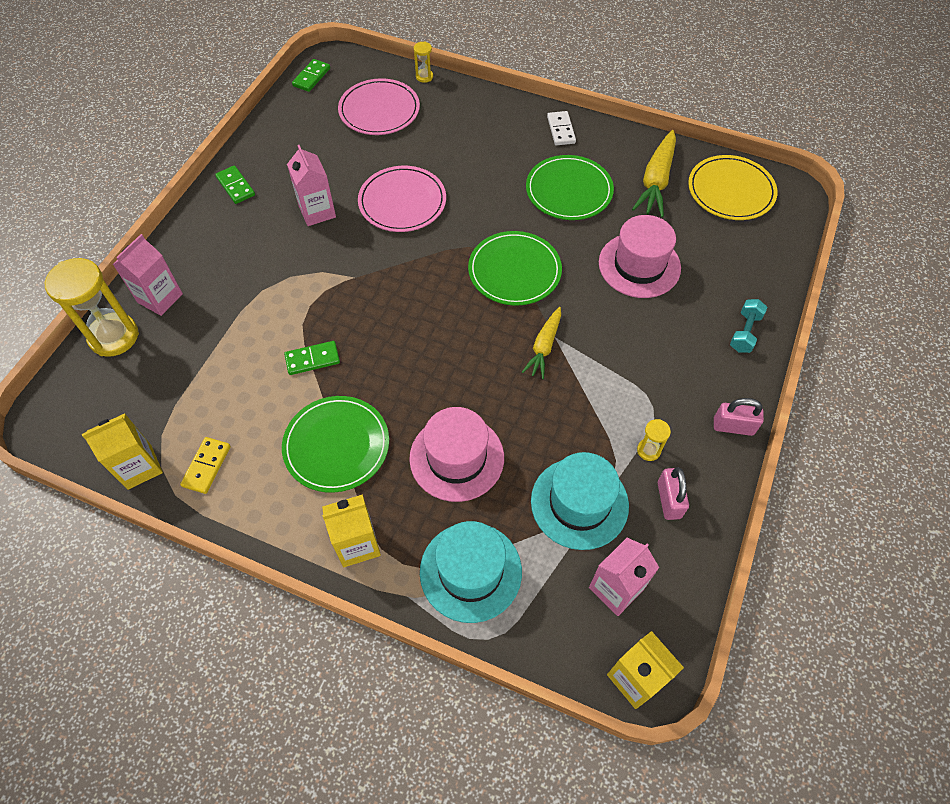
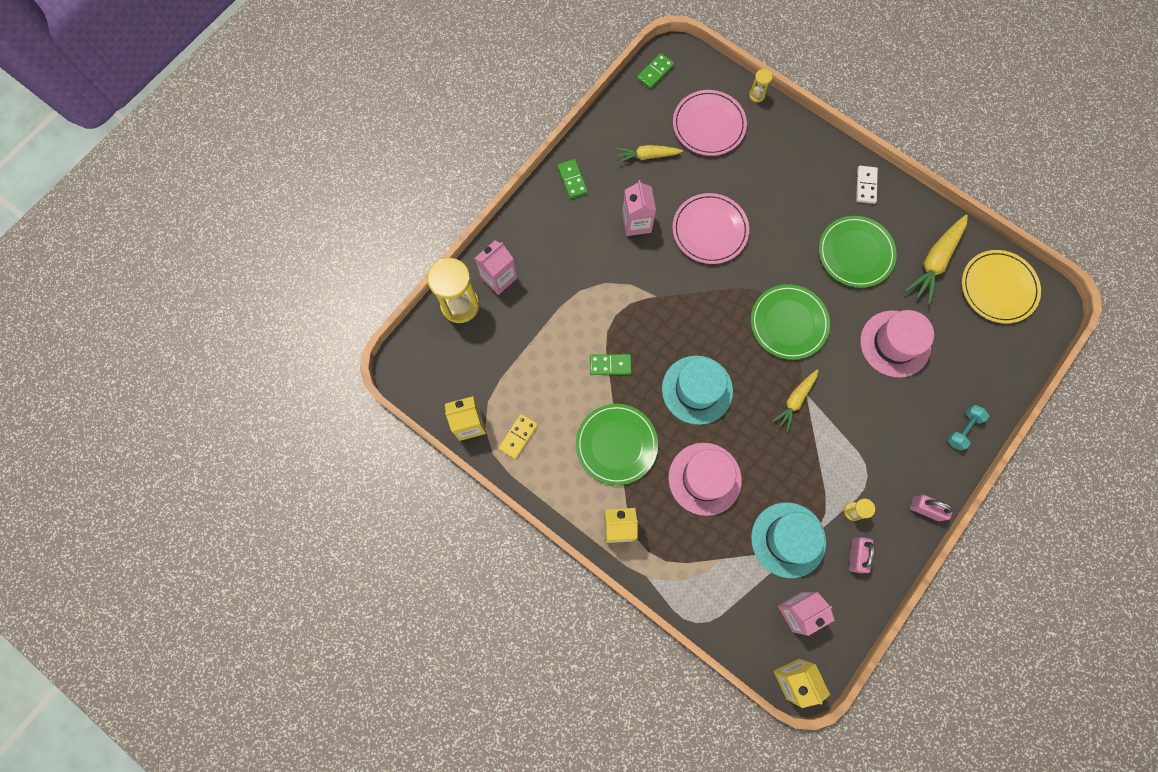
camera: 15 degrees right, 15 degrees up
(317, 149) = (647, 156): none -> yellow carrot
(470, 571) = (695, 570): turquoise hat -> turquoise hat (697, 390)

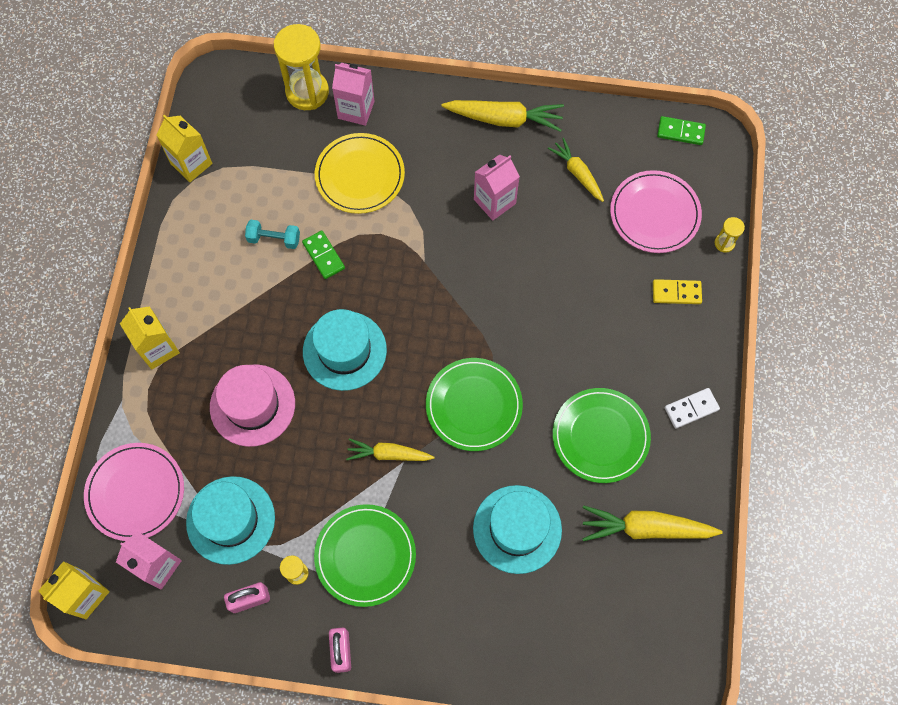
camera: 60 degrees right, 5 degrees down
(518, 436) = (202, 212): yellow domino -> yellow domino (676, 292)
(572, 179) = (504, 119): green domino -> yellow carrot
(616, 444) = (243, 304): green plate -> green plate (365, 555)
(710, 230) = (531, 275): pink plate -> pink plate (135, 492)
(895, 344) = (517, 529): pink hat -> turquoise hat
(963, 429) = (458, 652): turquoise dumbbell -> turquoise dumbbell (274, 239)
(998, 288) = (658, 615): yellow plate -> yellow plate (360, 175)

